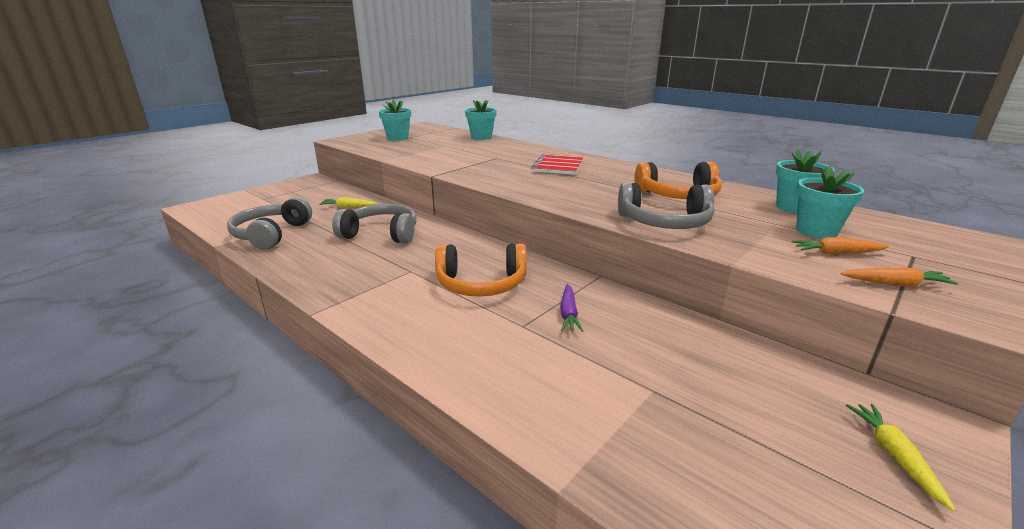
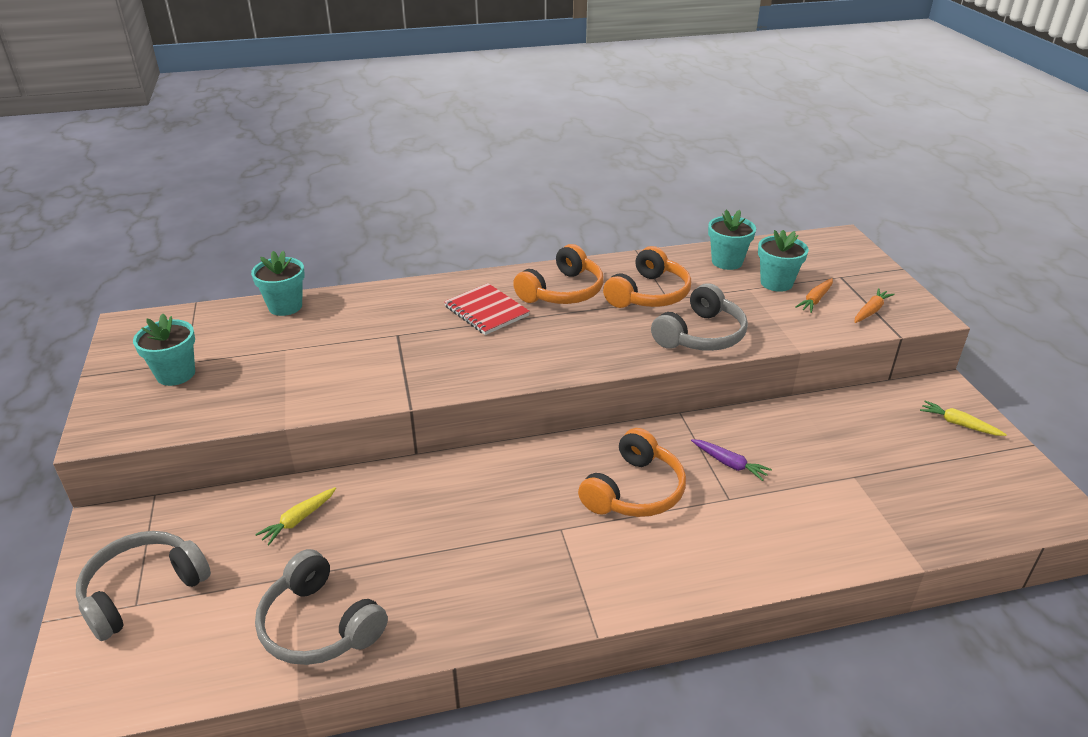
camera: 55 degrees left, 10 degrees up
(381, 234) = (433, 518): grey headphones -> grey headphones (143, 591)
(621, 175) = (562, 291): none -> orange headphones

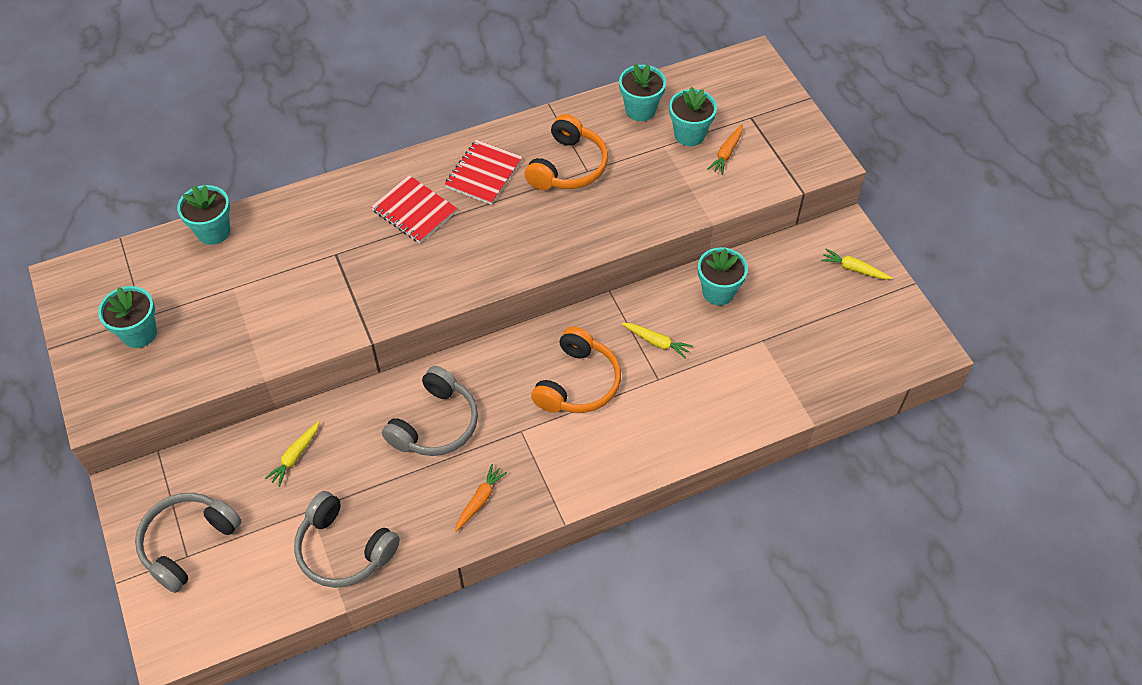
camera: 10 degrees left, 20 degrees up
(562, 291) = (483, 174): orange headphones -> red notebook
(700, 335) = (621, 215): grey headphones -> grey headphones (435, 424)
(729, 464) = (656, 342): purple carrot -> yellow carrot
(802, 427) = (718, 292): none -> turquoise flower pot
(871, 311) = (777, 162): orange carrot -> orange carrot (480, 500)

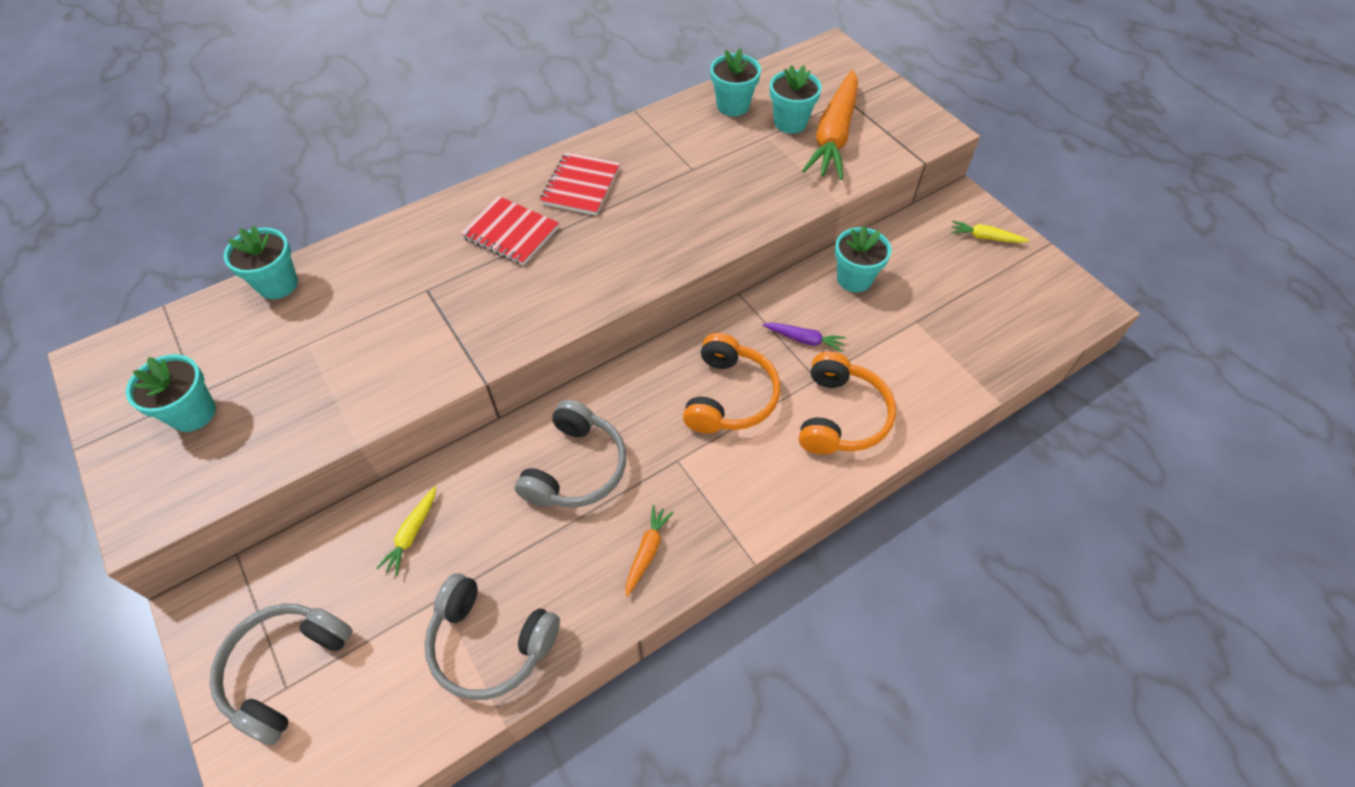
camera: 10 degrees left, 0 degrees up
(568, 166) = (671, 168): orange headphones -> orange headphones (840, 416)
(656, 342) = (804, 339): yellow carrot -> purple carrot
(726, 153) = (833, 135): orange carrot -> orange carrot, size x2.22

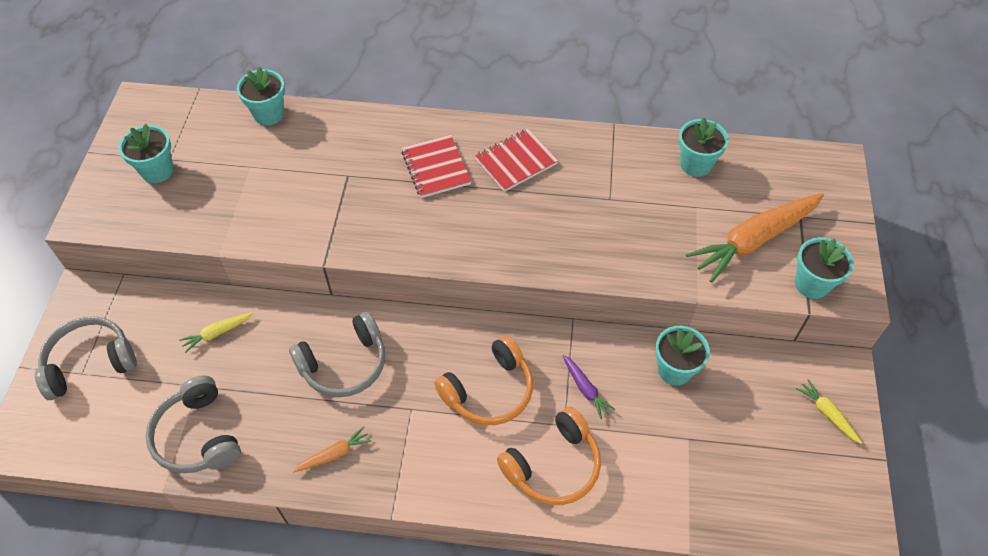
camera: 40 degrees right, 0 degrees up
(790, 122) = (728, 207): turquoise flower pot -> turquoise flower pot (811, 284)

